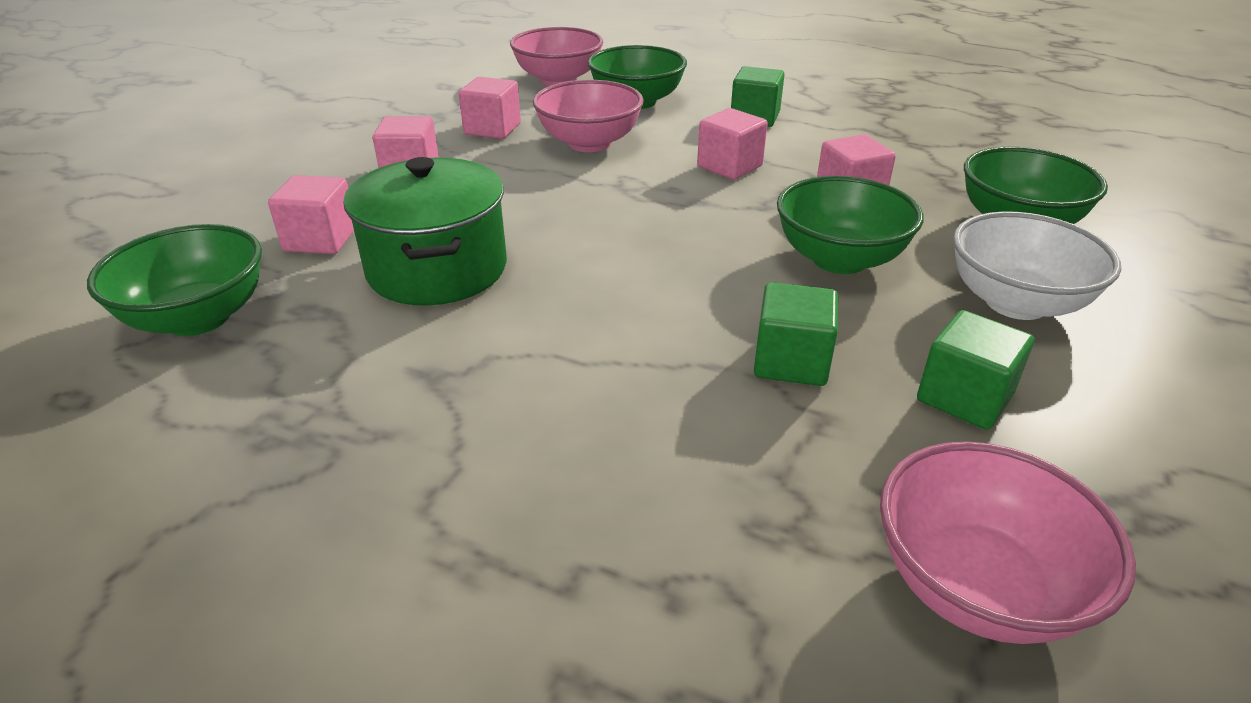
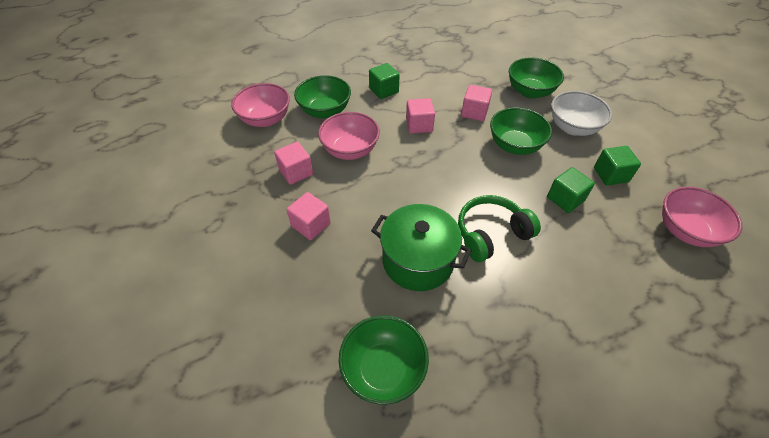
camera: 50 degrees left, 15 degrees up
(321, 240) = (349, 290): pink cube -> none
(580, 312) = (491, 234): none -> green headphones

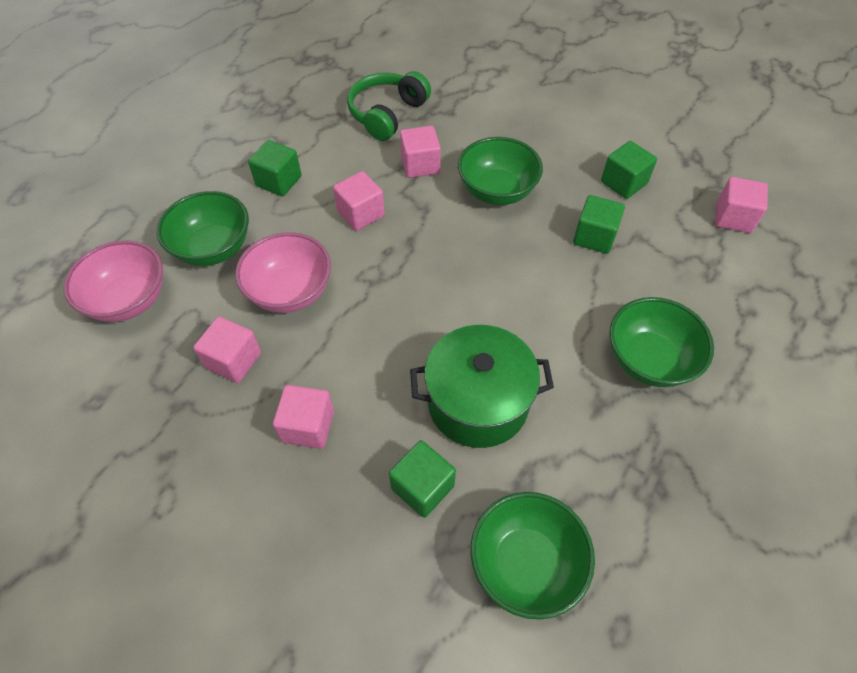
camera: 30 degrees left, 5 degrees up
(351, 290) = (422, 487): none -> green cube
(491, 234) = (540, 323): green headphones -> green headphones (387, 114)
(530, 92) = (470, 108): green bowl -> green bowl (649, 360)
(573, 127) = (548, 138): white bowl -> none
(685, 231) = (733, 218): pink bowl -> pink cube

